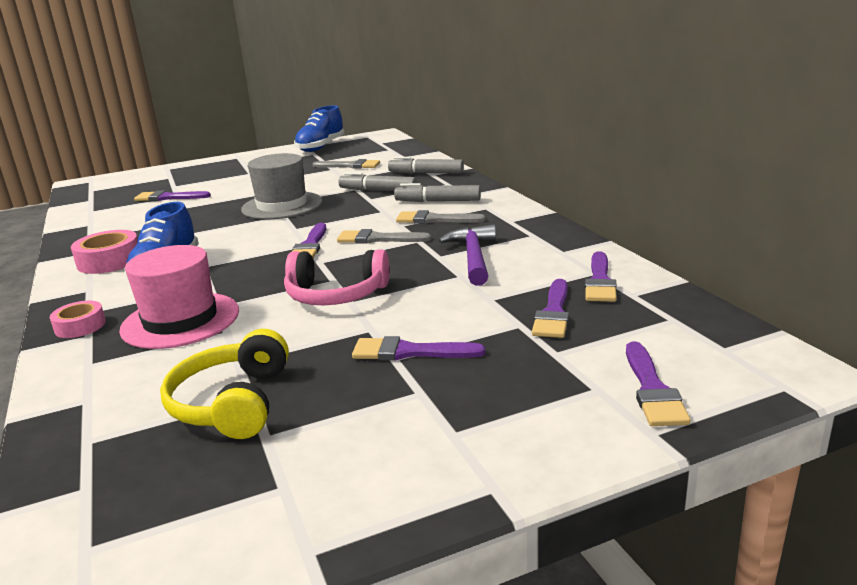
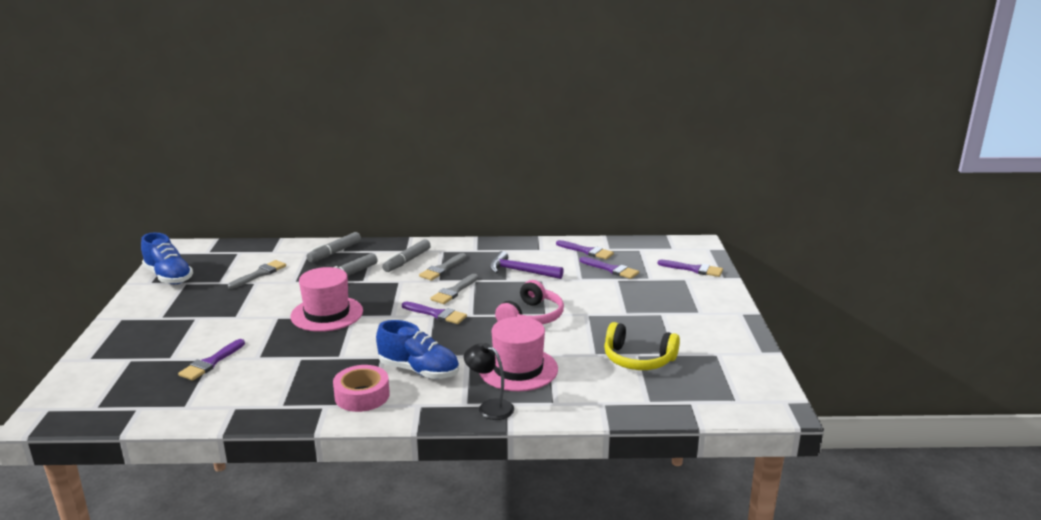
camera: 70 degrees left, 0 degrees up
(80, 326) = (489, 407): pink tape -> black lamp
(282, 205) = (327, 314): grey hat -> pink hat
(409, 352) = (621, 309): purple brush -> none

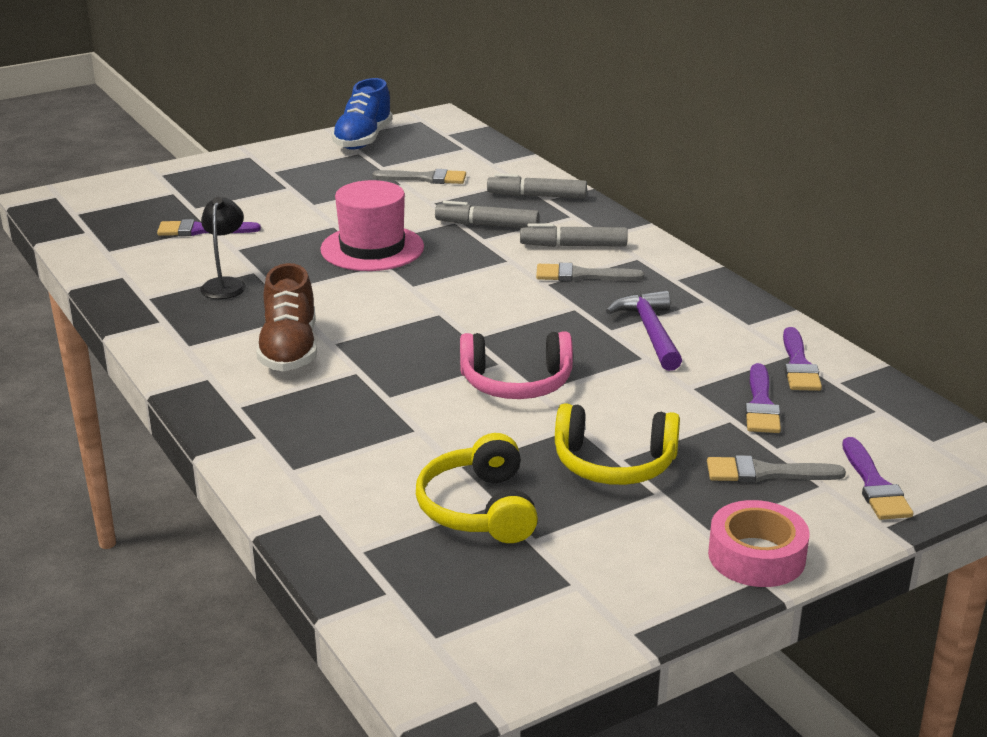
camera: 60 degrees right, 5 degrees up
(362, 395) = (202, 335): pink tape -> pink tape (756, 556)
(419, 371) = (289, 350): blue shoe -> brown shoe
(436, 314) = (447, 314): purple brush -> none
(454, 291) = (525, 304): grey brush -> grey brush (765, 473)
(489, 407) = (242, 425): black lamp -> black lamp (225, 284)
(518, 369) = (356, 417): pink hat -> none
(629, 316) = (614, 463): none -> yellow headphones

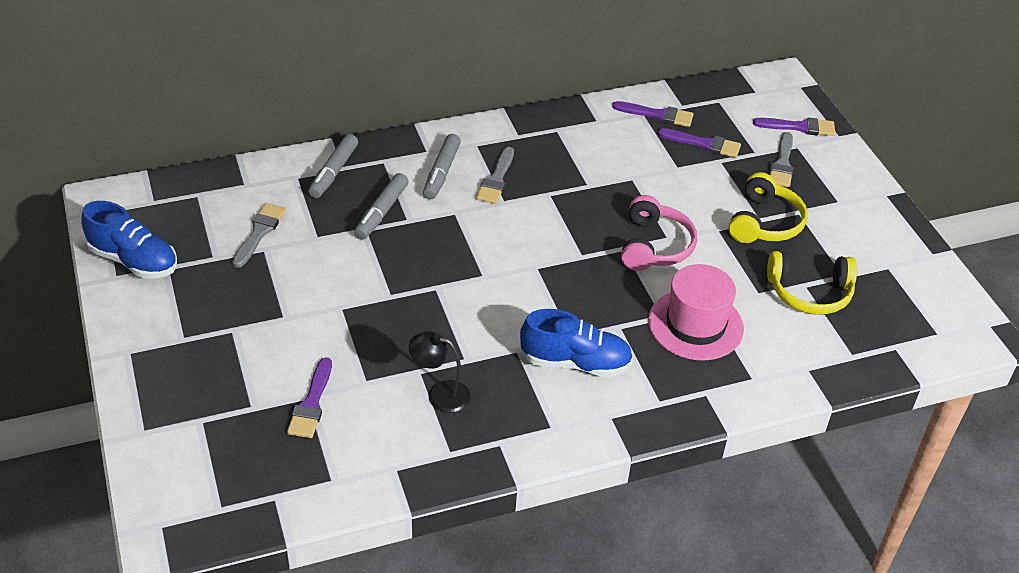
camera: 80 degrees left, 15 degrees up
(289, 350) = (576, 363): brown shoe -> blue shoe
(372, 248) = (401, 289): pink hat -> pink hat (695, 325)
(650, 332) = (596, 167): purple hammer -> none
(756, 556) = (865, 190): pink tape -> none

